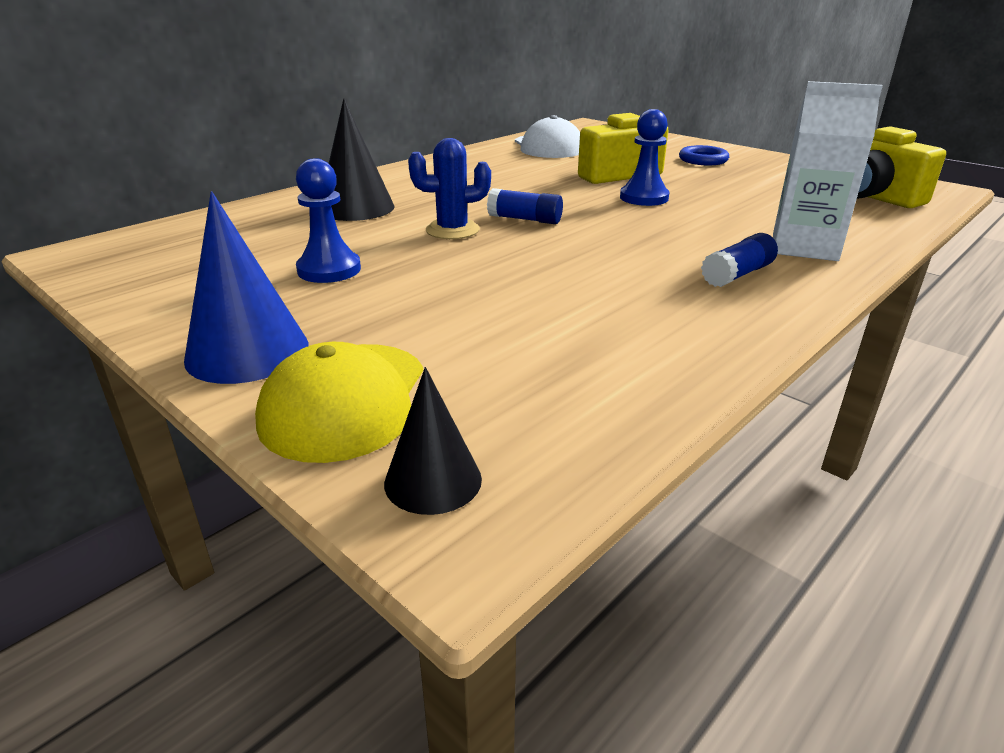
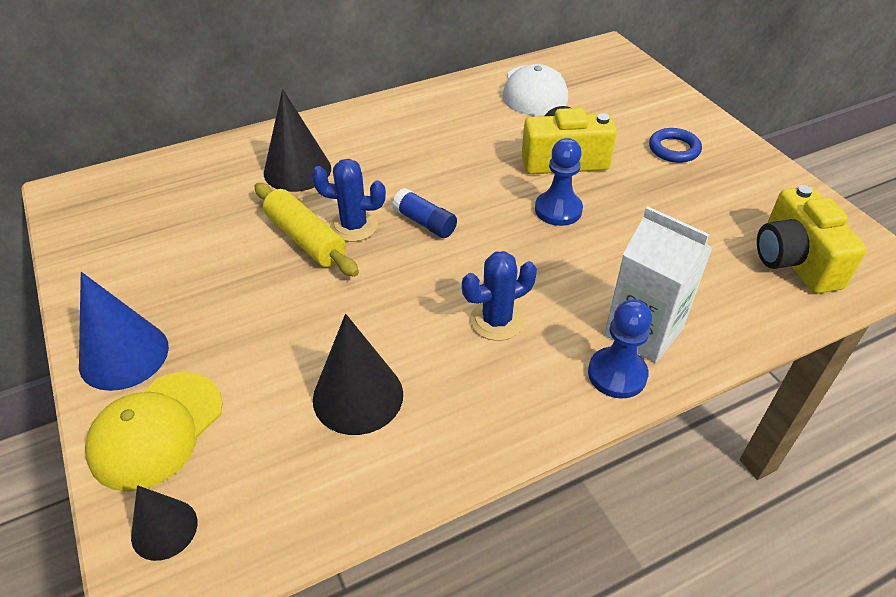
camera: 20 degrees right, 15 degrees up
(329, 270) = (228, 263): blue pawn -> blue pawn (617, 374)
(407, 244) = (306, 239): none -> yellow rolling pin
(575, 329) = (358, 396): none -> black cone
(663, 261) = (496, 320): none -> blue cactus
(737, 274) = (545, 358): blue glue stick -> none

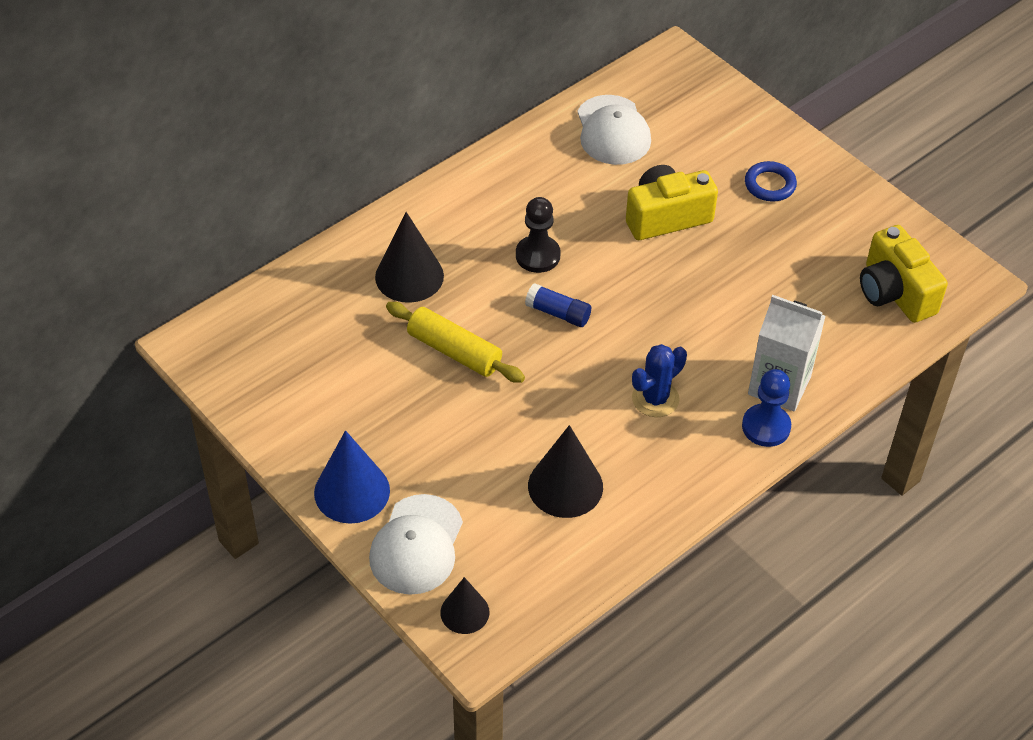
camera: 15 degrees left, 5 degrees up
(156, 430) = (416, 545): yellow cap -> white cap
(354, 226) = (493, 329): blue cactus -> none
(426, 172) = (537, 255): none -> black pawn
(558, 210) = (677, 276): blue pawn -> none

